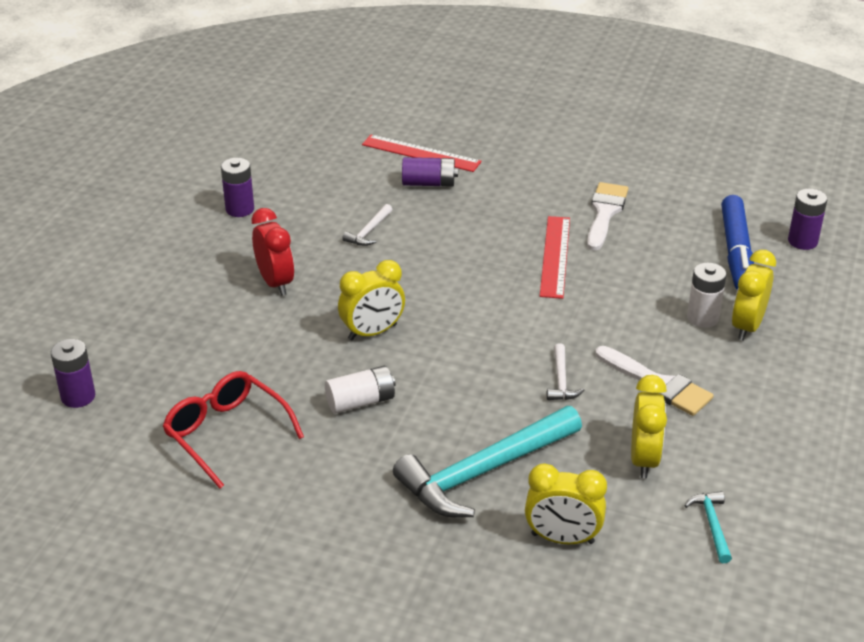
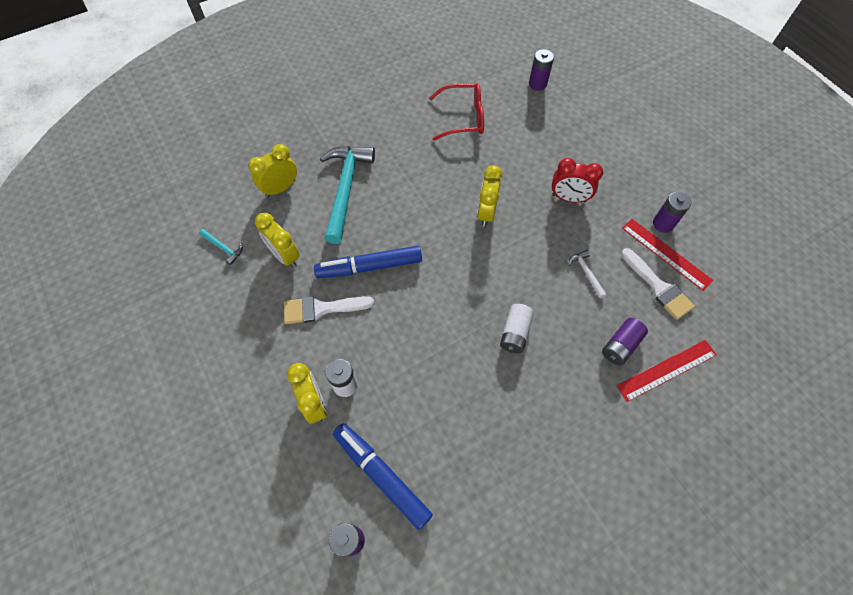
camera: 130 degrees right, 25 degrees up
(360, 401) = (437, 175): white battery -> white battery (515, 333)
(555, 256) = (476, 355): red ruler -> red ruler (666, 253)
(561, 380) = (369, 267): white hammer -> blue marker
(605, 213) = (497, 430): white brush -> white brush (658, 287)

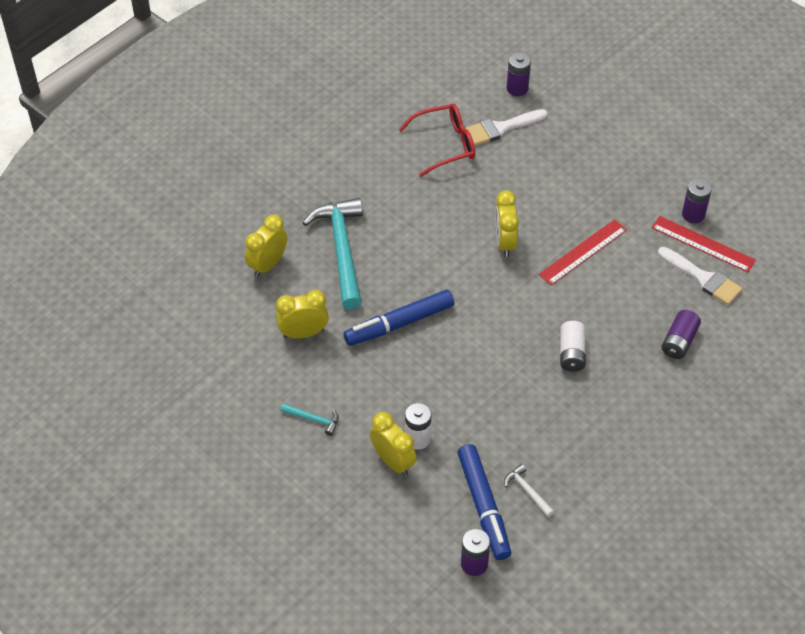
camera: 15 degrees left, 10 degrees down
(223, 248) = (232, 339): turquoise hammer -> turquoise hammer (313, 419)
(285, 256) = (303, 333): yellow clock -> yellow clock turned 135 degrees clockwise
(321, 309) = (364, 375): white brush -> white brush (501, 128)
(381, 475) = (483, 506): blue marker -> blue marker turned 135 degrees counterclockwise
(568, 198) = (588, 209): red clock -> none
(586, 273) = (627, 280): white hammer -> white hammer (527, 491)
(666, 370) = (728, 353): red ruler -> red ruler (583, 252)

